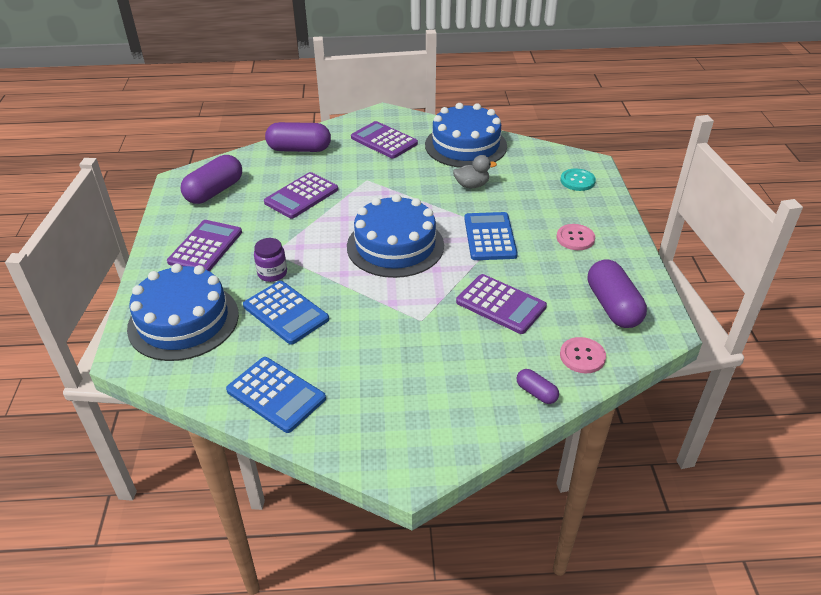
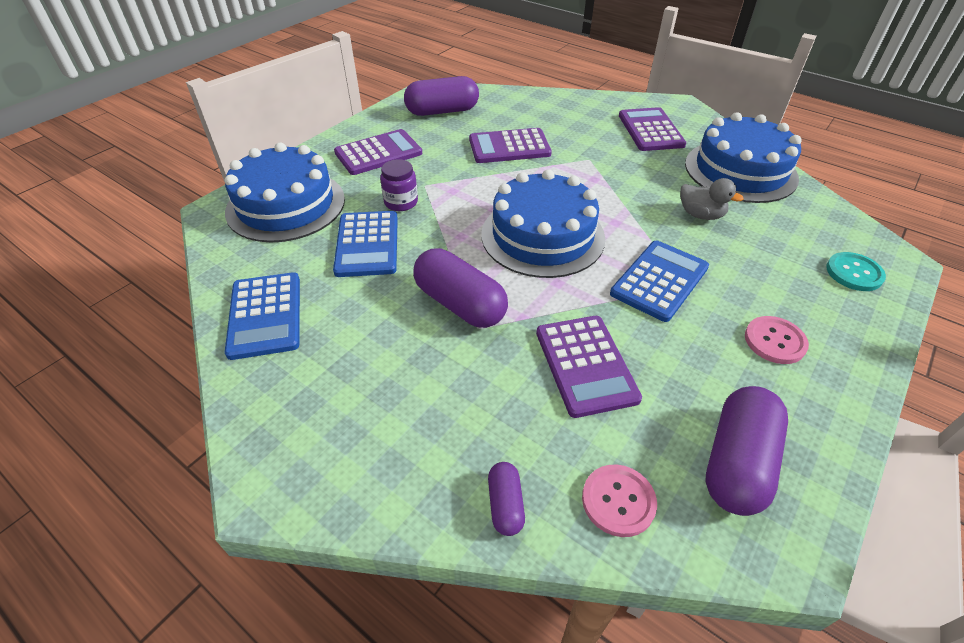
camera: 40 degrees right, 5 degrees up
(299, 149) = (557, 106): purple capsule -> purple capsule (460, 304)

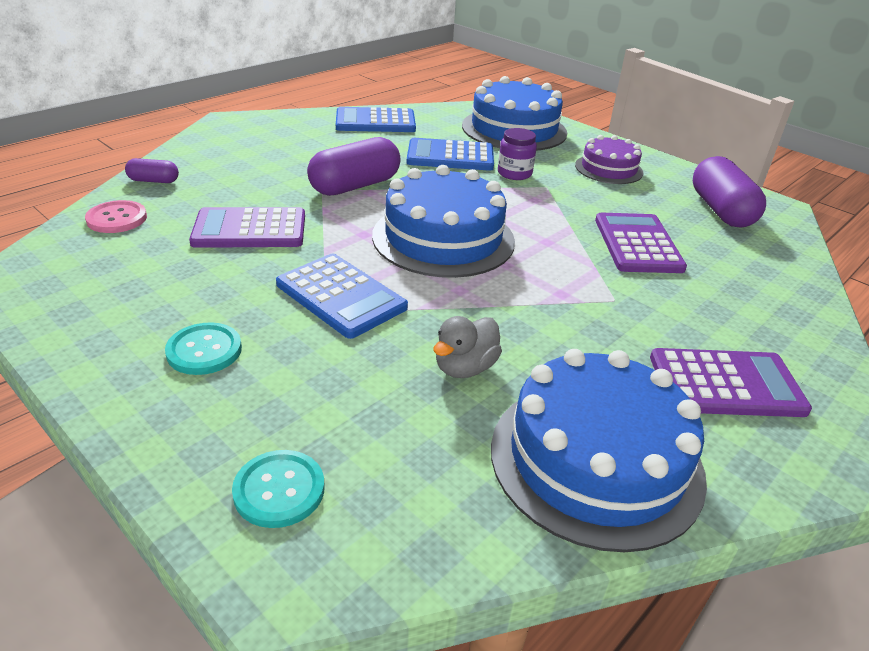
camera: 95 degrees right, 10 degrees down
(378, 153) = (608, 169): purple calculator -> purple cake
(737, 462) = (95, 278): purple capsule -> none
(774, 341) = (204, 350): pink button -> turquoise button

